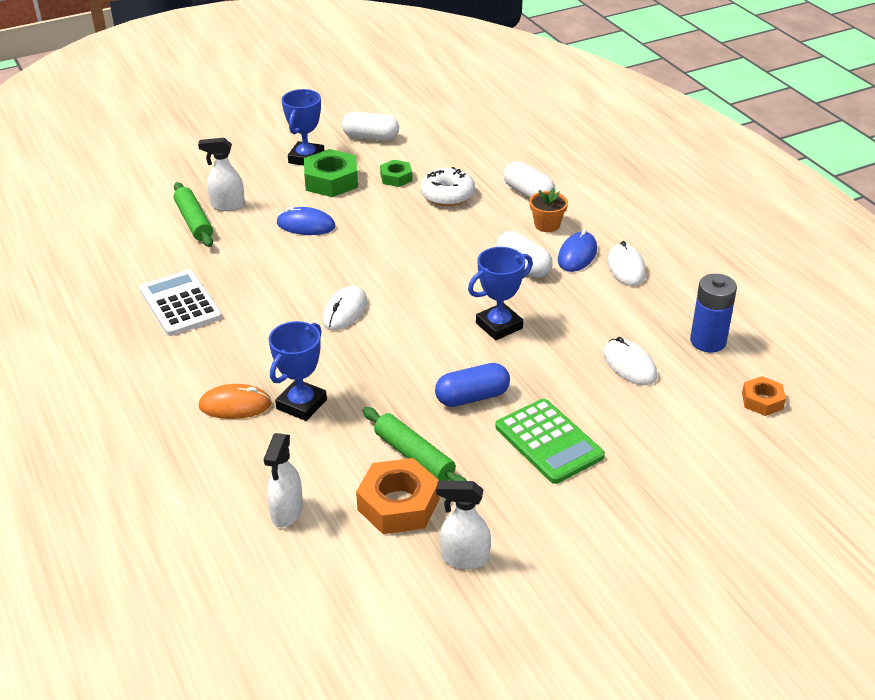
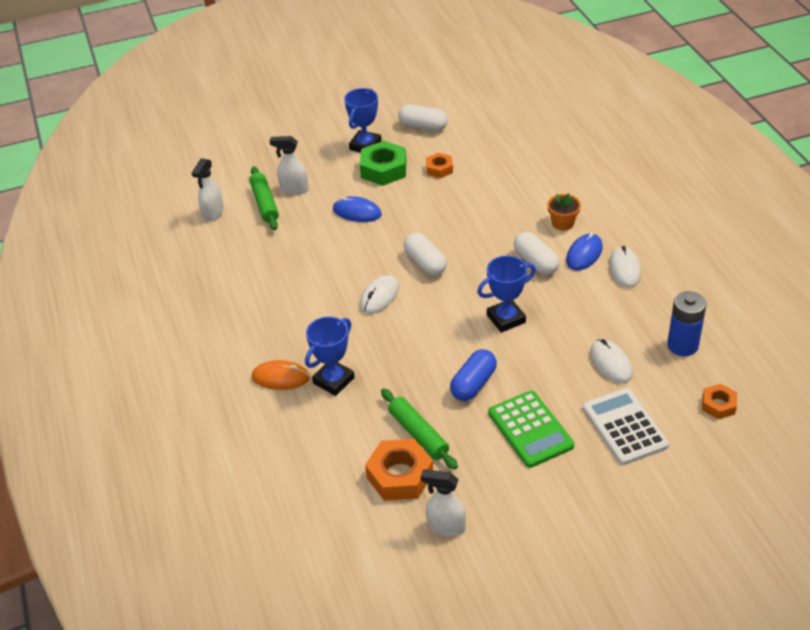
camera: 10 degrees right, 5 degrees up
(180, 304) = (246, 281): white calculator -> white calculator (624, 427)
(287, 512) = (311, 475): white spray bottle -> white spray bottle (213, 213)
(396, 178) = (439, 169): green nut -> orange nut
(447, 195) = (481, 189): white donut -> none
(472, 397) = (473, 384): blue capsule -> blue capsule turned 45 degrees counterclockwise
(528, 194) = (551, 191): white capsule -> white capsule (425, 263)

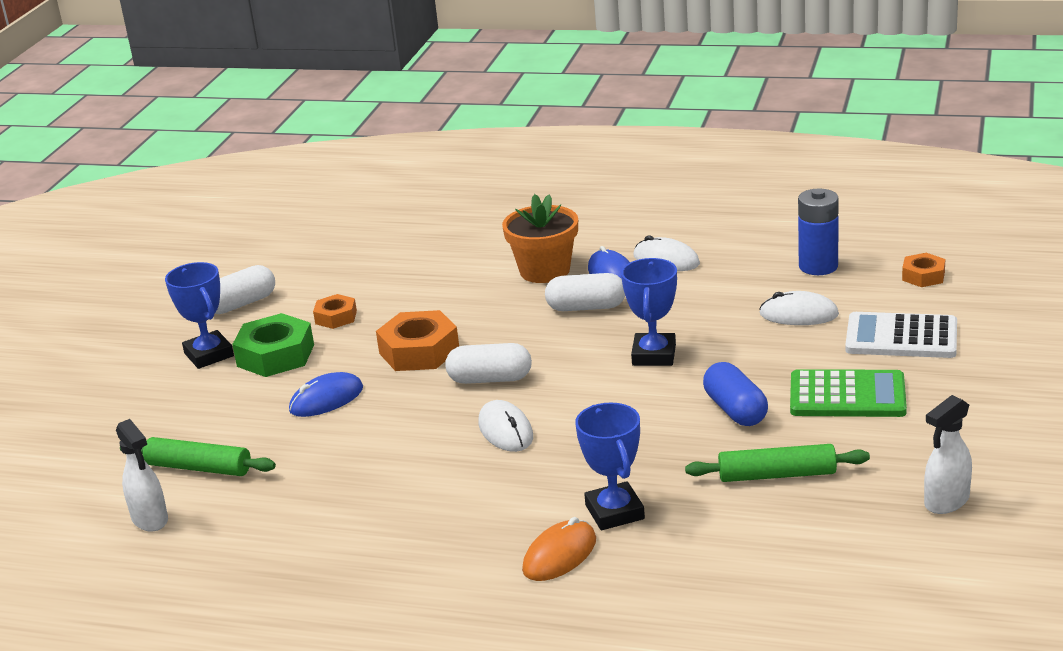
camera: 55 degrees left, 15 degrees down
(294, 189) = (207, 435): white spray bottle -> none
(400, 476) = (833, 510): orange nut -> orange nut (419, 351)
(563, 223) = (545, 271): orange flower pot -> orange flower pot, size x1.65

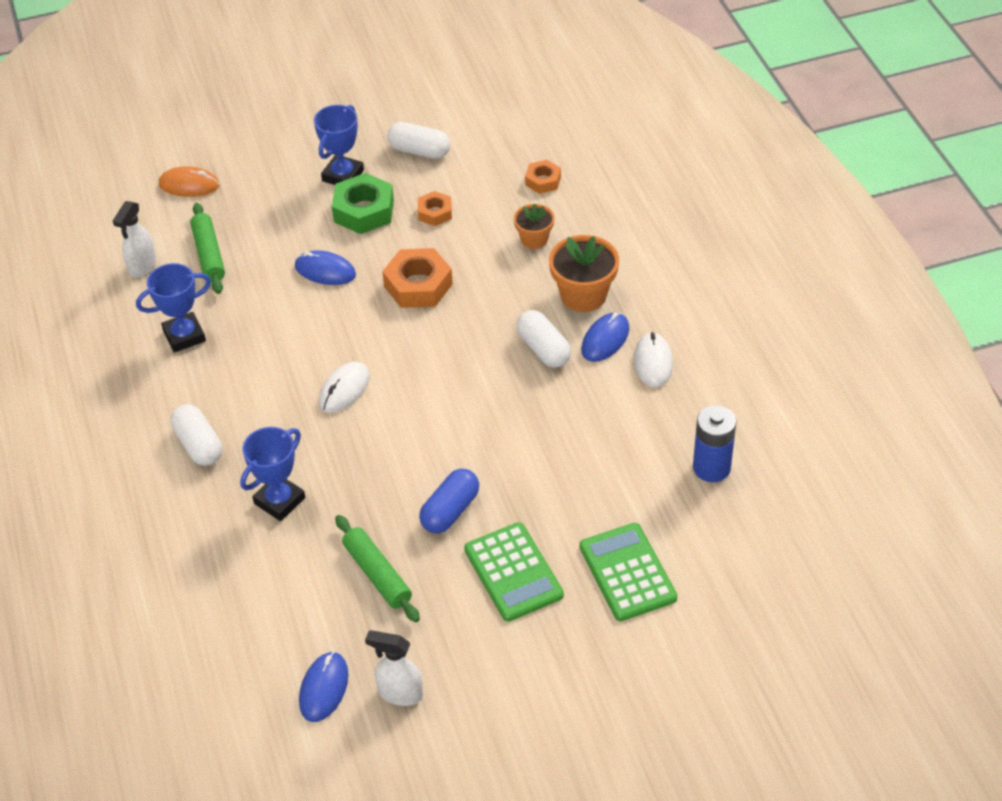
camera: 55 degrees right, 20 degrees up
(443, 276) = (534, 239): none -> orange flower pot
(490, 379) = (405, 345): white capsule -> white capsule (198, 445)
(559, 555) = (215, 495): orange mouse -> orange mouse (189, 185)
(654, 355) = (498, 425): blue trophy -> blue trophy (184, 336)
(799, 314) = (620, 489): white mouse -> none
(901, 337) = (627, 572): white calculator -> green calculator
(902, 549) = (324, 688): none -> blue mouse
(923, 276) = (744, 548): orange nut -> orange nut (543, 181)

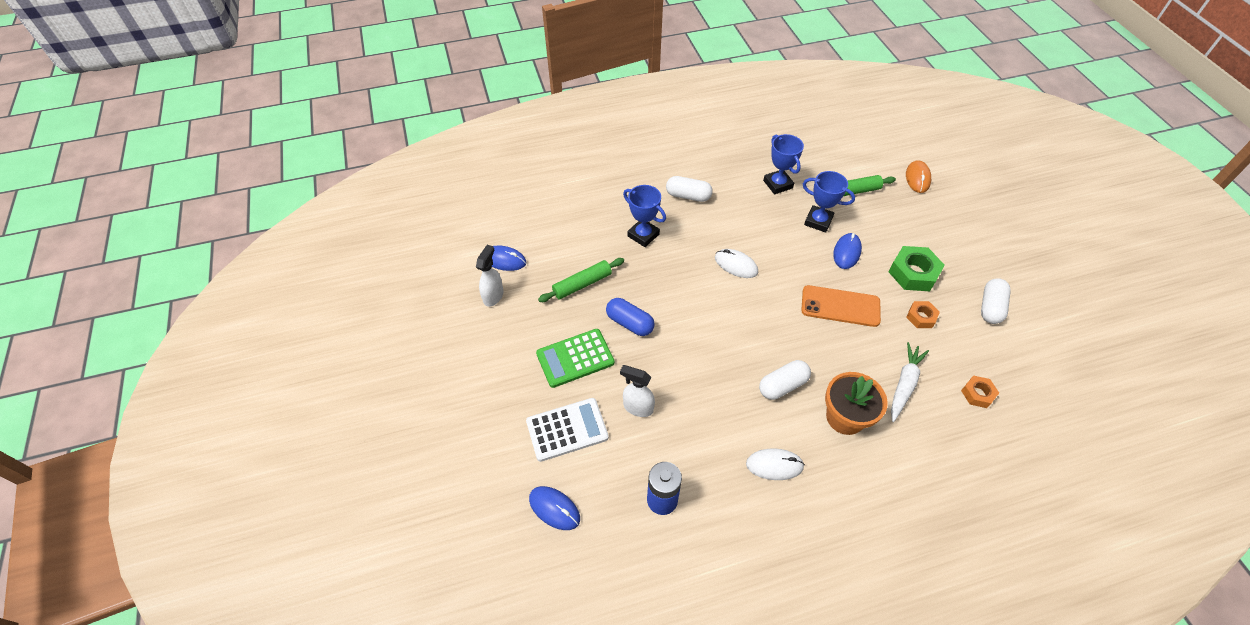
camera: 90 degrees right, 5 degrees up
(142, 266) = (836, 161): white spray bottle -> white spray bottle (637, 407)
(198, 445) = (688, 196): white capsule -> white capsule turned 45 degrees clockwise
(343, 175) = (949, 260): blue trophy -> blue trophy (818, 221)
(418, 285) = (840, 306): orange nut -> orange phone
(534, 239) = (904, 384): orange flower pot -> white carrot
(605, 339) = (796, 430): blue mouse -> blue mouse (554, 508)
(627, 572) = (567, 430): green calculator -> white calculator

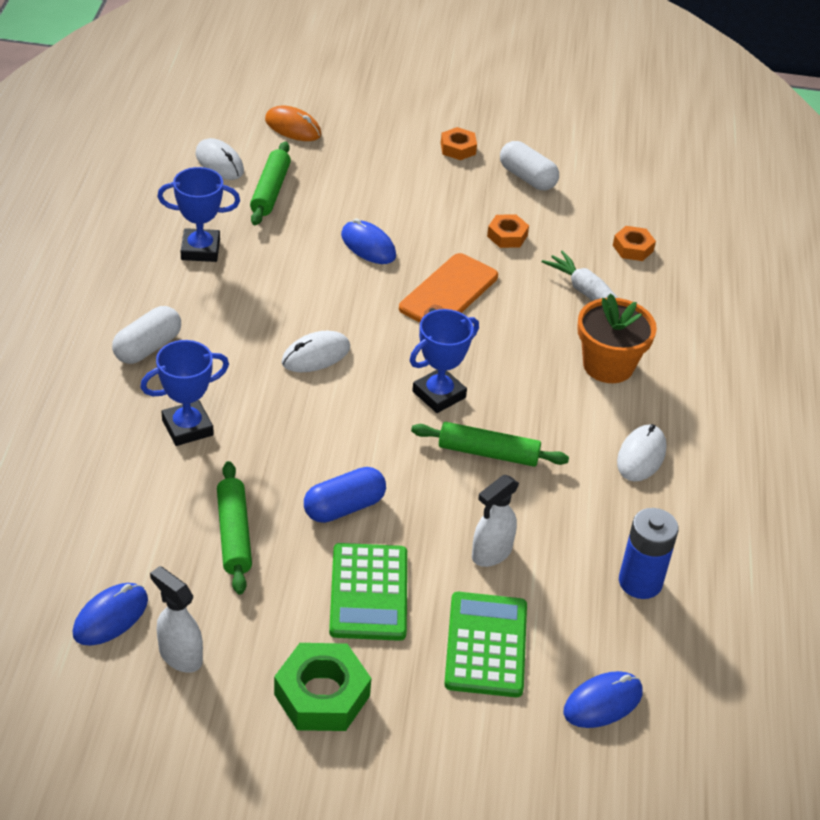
camera: 70 degrees left, 10 degrees down
(567, 430) = (486, 645): white calculator -> green calculator
(717, 377) = (488, 453): none -> green rolling pin
(782, 385) = (535, 398): white capsule -> none
(818, 221) = (297, 245): blue trophy -> blue trophy (439, 394)
(855, 162) = (219, 163): none -> white mouse
(913, 273) = (440, 209): green nut -> green nut (322, 695)
(981, 260) = (458, 148): none -> orange nut

